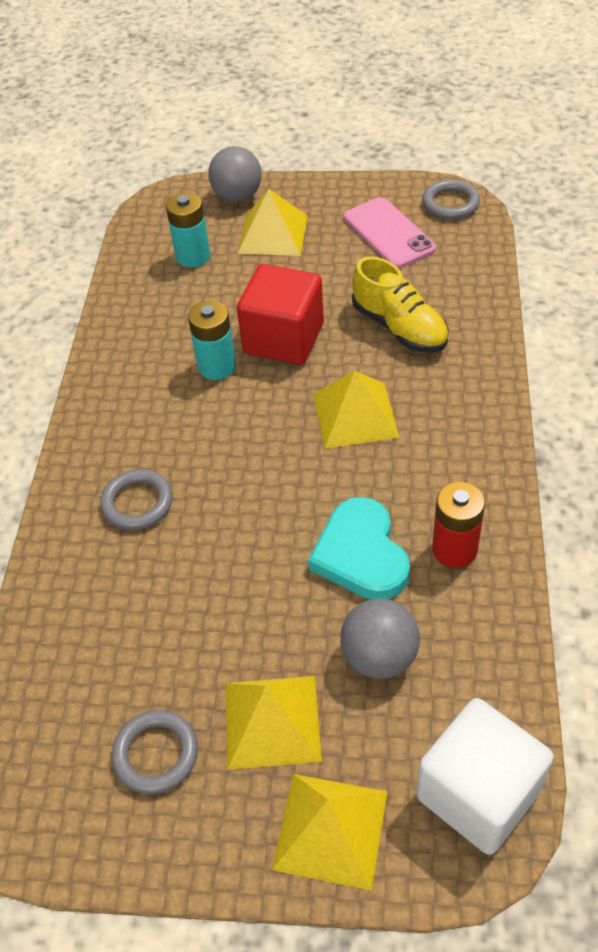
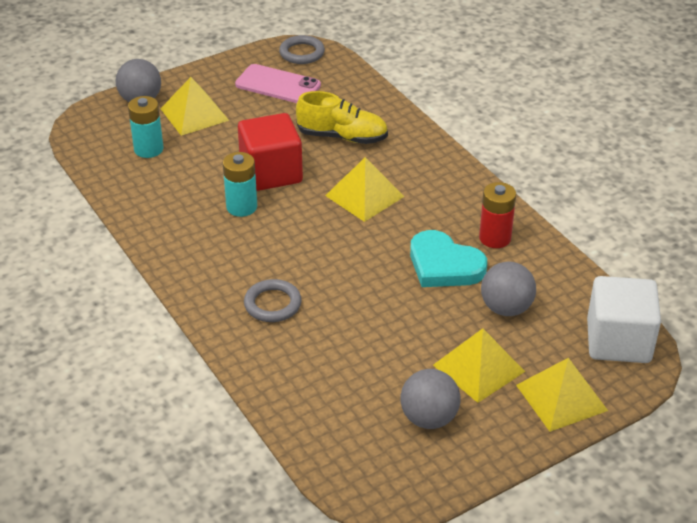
camera: 40 degrees left, 10 degrees down
(156, 754) = (429, 418): grey ring -> grey ball

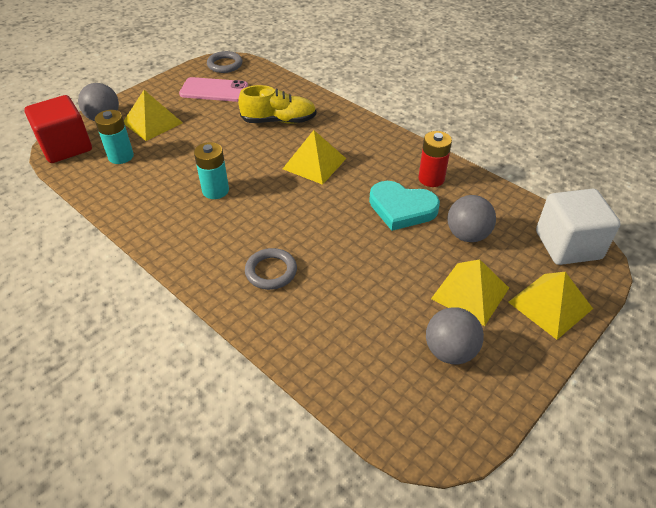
camera: 15 degrees left, 5 degrees up
(271, 173) = (231, 158): red cube -> red cube (66, 147)

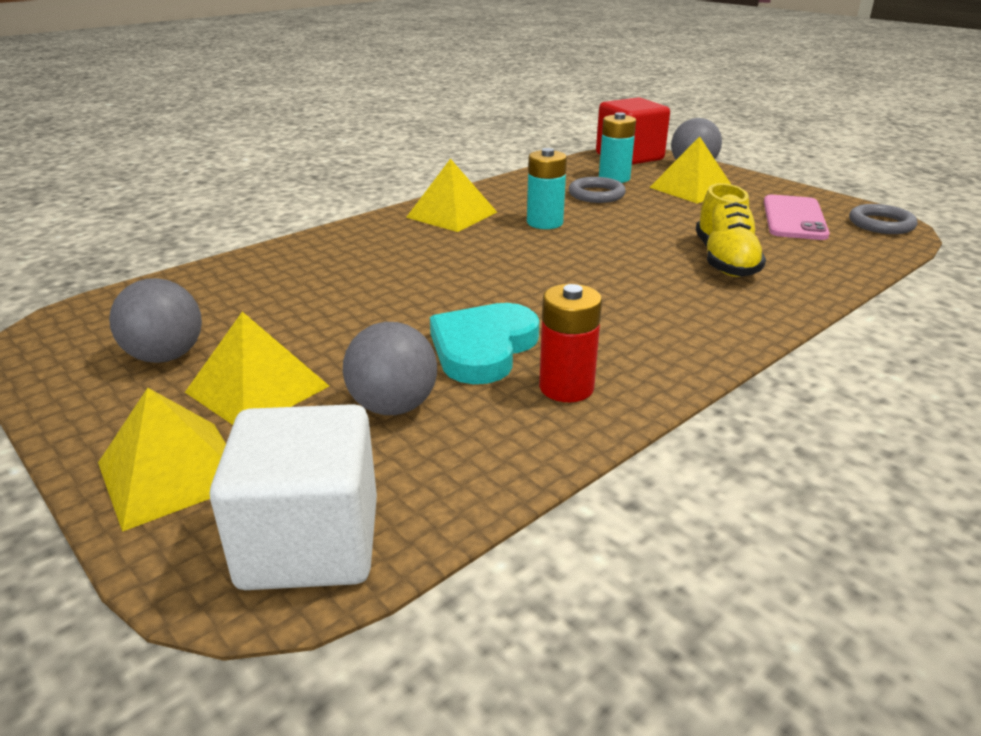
camera: 95 degrees right, 15 degrees down
(271, 271) = (382, 251): grey ring -> grey ring (596, 194)
(314, 163) = (609, 283): yellow pyramid -> yellow pyramid (452, 214)

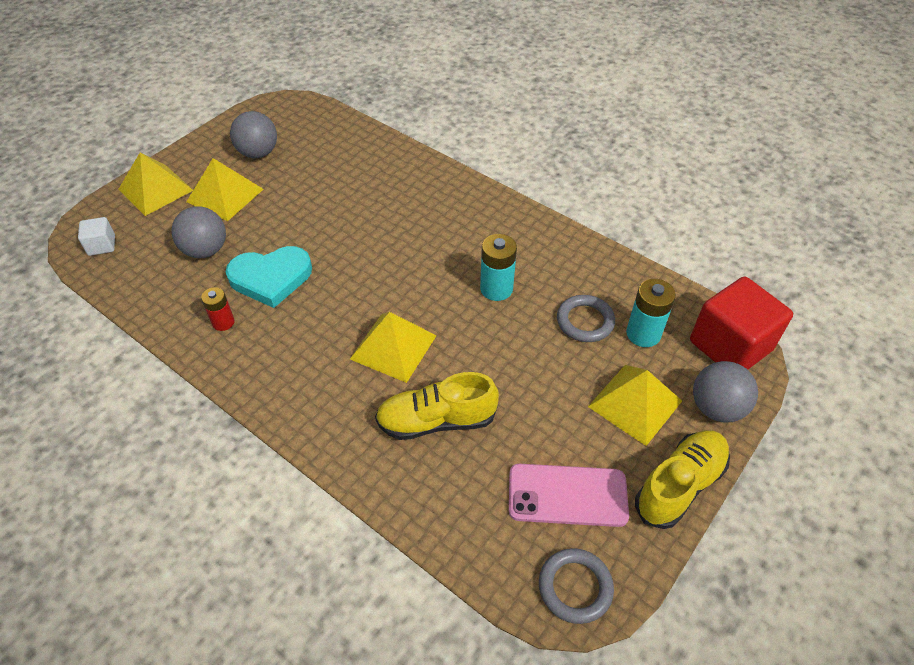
camera: 80 degrees right, 20 degrees up
(310, 543) = (102, 245): white cube -> white cube, size x0.47
(452, 214) = (498, 228): yellow pyramid -> yellow pyramid (393, 347)
(483, 348) = (271, 278): turquoise heart -> turquoise heart turned 150 degrees clockwise
(566, 387) = (223, 322): red battery -> red battery, size x0.65
(770, 185) = (679, 485): none -> yellow shoe

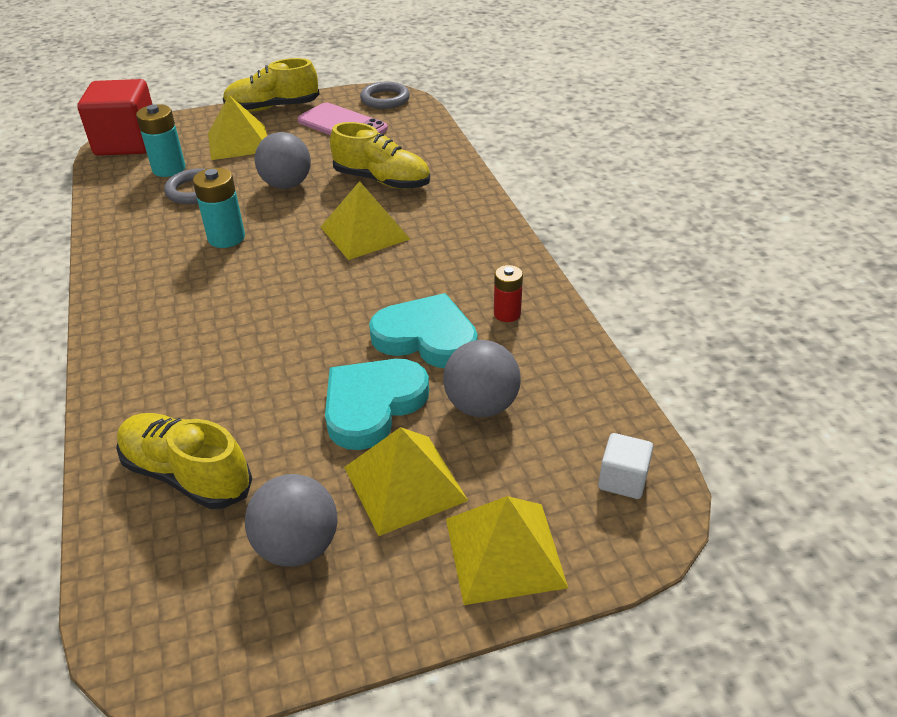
camera: 145 degrees left, 10 degrees down
(273, 223) = (372, 405): none -> turquoise heart
(341, 154) = (187, 475): none -> yellow shoe
(716, 408) = (194, 124): grey ball -> grey ball (286, 185)

